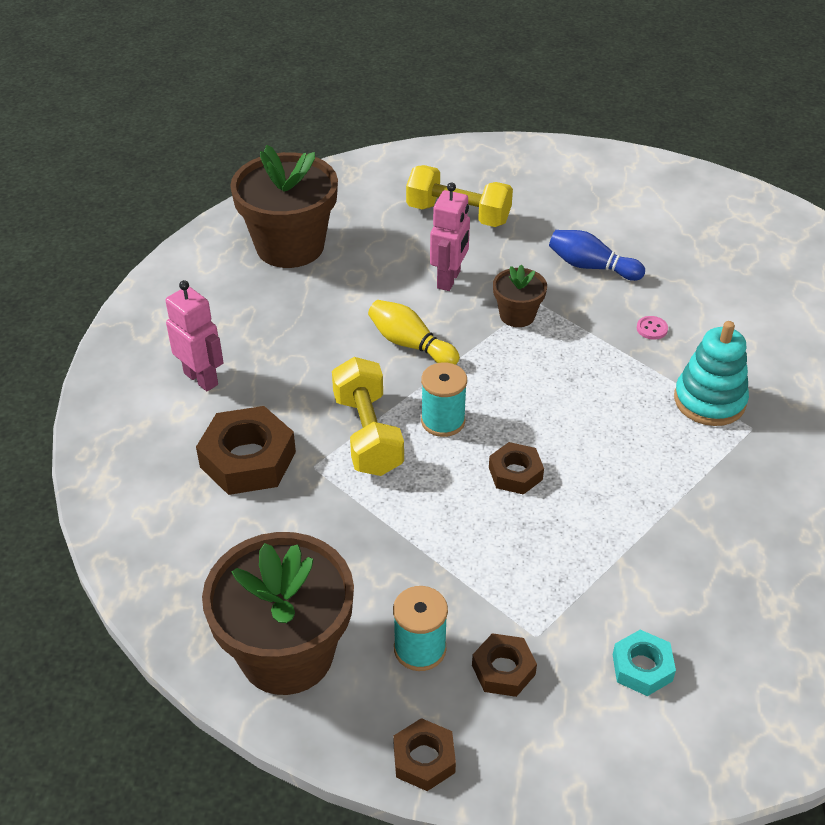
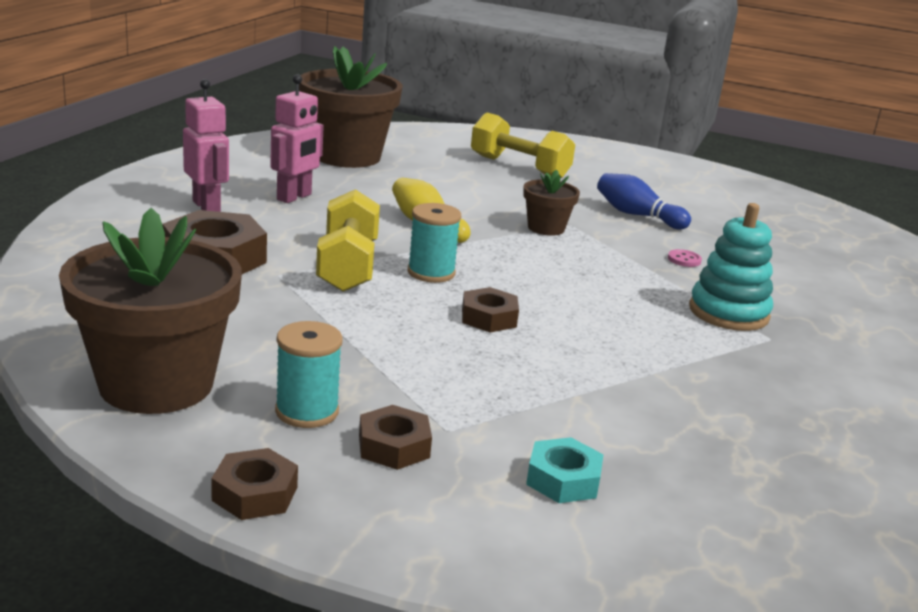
camera: 10 degrees right, 20 degrees down
(449, 280) = (489, 198): pink robot -> pink robot (294, 197)

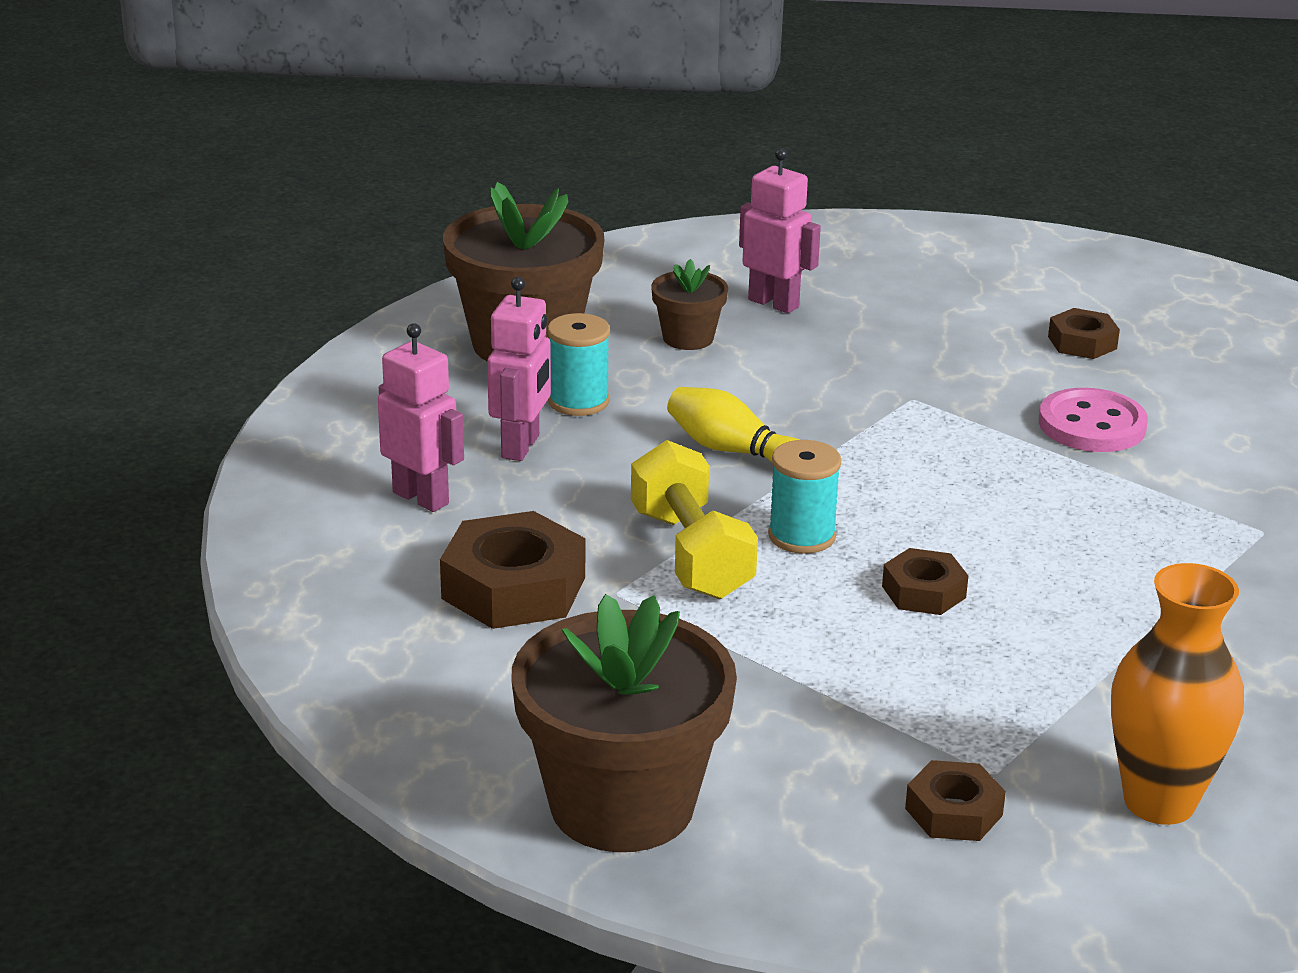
camera: 15 degrees left, 5 degrees up
(255, 494) = (856, 916): brown nut -> brown nut (1082, 342)
(307, 411) = (823, 793): turquoise spool -> turquoise spool (578, 401)
(519, 167) = (774, 303): yellow dumbbell -> pink robot
(546, 228) = (887, 414): brown flower pot -> brown flower pot (688, 338)
(563, 479) = (1159, 802): turquoise nut -> orange vase
(637, 215) = (987, 358): blue bowling pin -> none
(684, 260) = (1092, 425): pink button -> pink button, size x2.29
(728, 313) = (1194, 503): turquoise stacking toy -> none

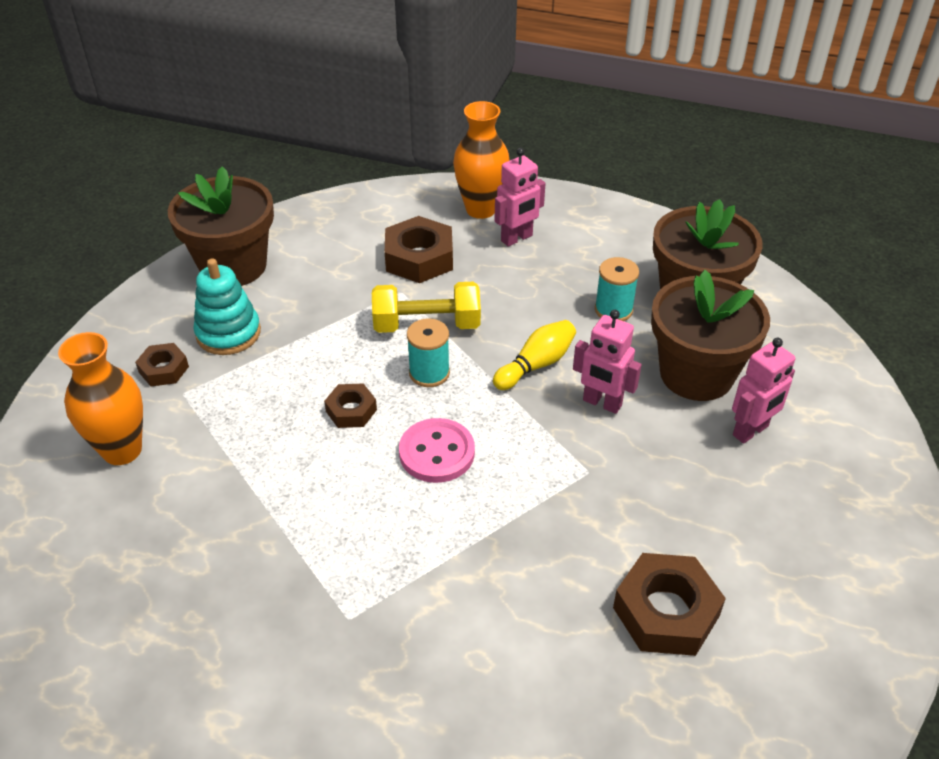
camera: 105 degrees right, 15 degrees up
(340, 543) = (481, 209): none -> orange vase
(521, 447) = (563, 280): pink robot -> pink robot (602, 403)
(688, 338) = (696, 374): brown flower pot -> brown flower pot, size x2.05
(819, 760) = (228, 333): none -> turquoise stacking toy
(1082, 342) = (666, 612): brown nut -> brown nut, size x1.75
(1092, 425) = (526, 567): pink button -> pink button (437, 452)

